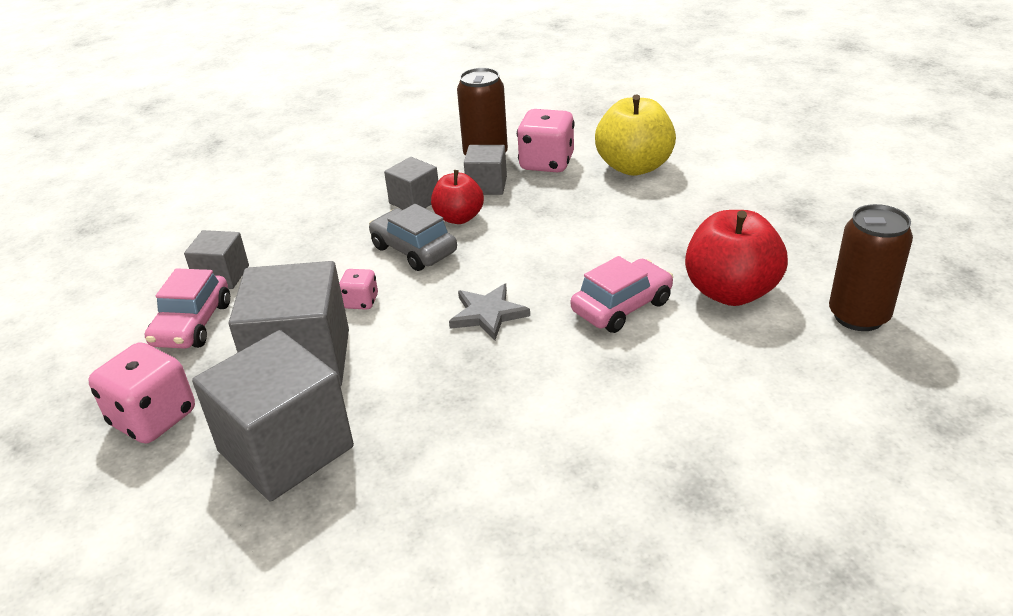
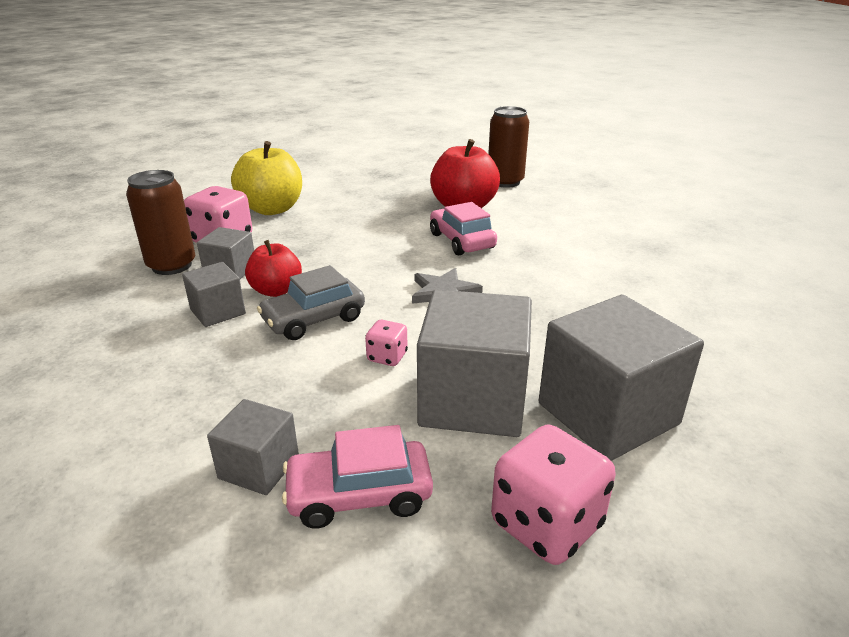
camera: 80 degrees left, 5 degrees down
(192, 324) = (359, 495): pink car -> pink car turned 150 degrees clockwise

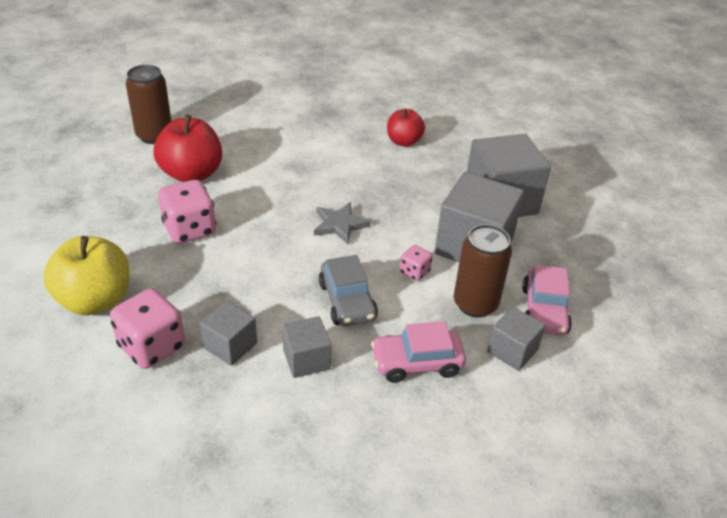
camera: 75 degrees left, 10 degrees up
(172, 266) = (191, 391): brown can -> brown can (475, 304)
(276, 290) = (287, 318): red apple -> red apple (404, 141)
(462, 241) = (259, 193): pink car -> pink car (417, 362)
(546, 524) = (575, 249): pink dice -> pink dice (190, 230)

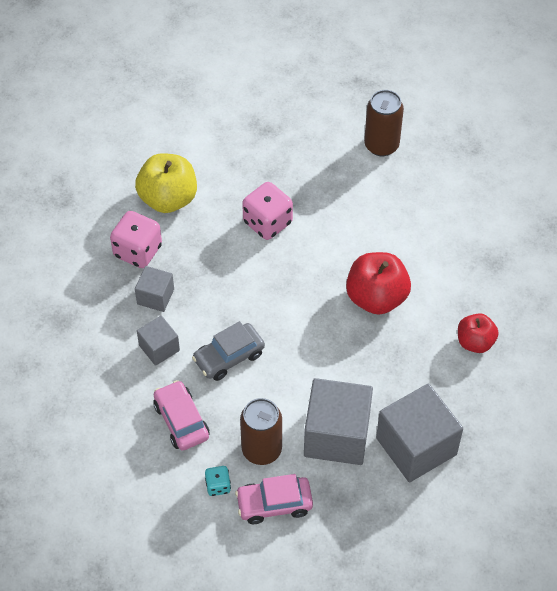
camera: 75 degrees right, 15 degrees up
(191, 174) = (339, 194): red apple -> red apple (376, 297)
(339, 225) = (320, 324): grey star -> none
(414, 272) = (282, 396): pink dice -> none
(512, 351) = (218, 486): grey cube -> turquoise dice

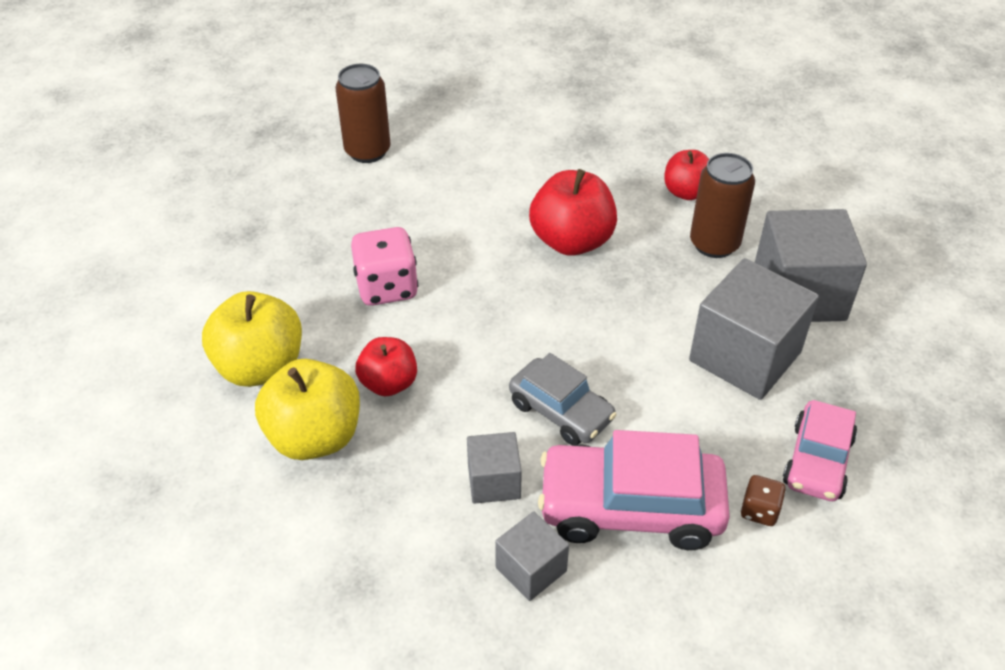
camera: 60 degrees left, 10 degrees down
(138, 251) = (315, 437): pink dice -> yellow apple
(155, 296) = (406, 449): grey cube -> grey cube (531, 569)
(181, 421) = (630, 507): pink car -> pink car, size x1.59
(195, 264) = (388, 383): none -> red apple
(218, 486) = (759, 511): turquoise dice -> brown dice
(229, 357) = (561, 411): grey car -> grey car turned 45 degrees counterclockwise
(261, 449) = (726, 439): brown can -> brown can (714, 244)

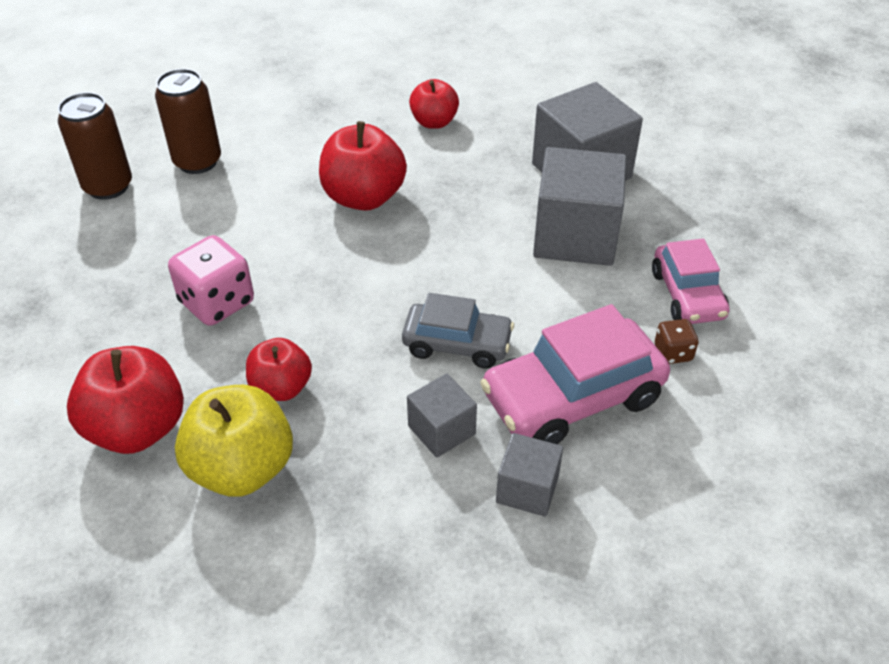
camera: 30 degrees left, 0 degrees up
(260, 367) = (137, 428): yellow apple -> red apple
(714, 244) = (487, 156): brown can -> brown can (197, 162)

